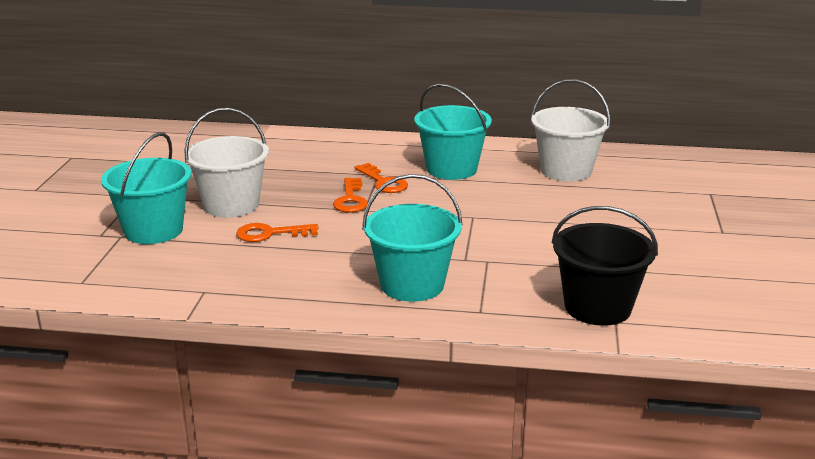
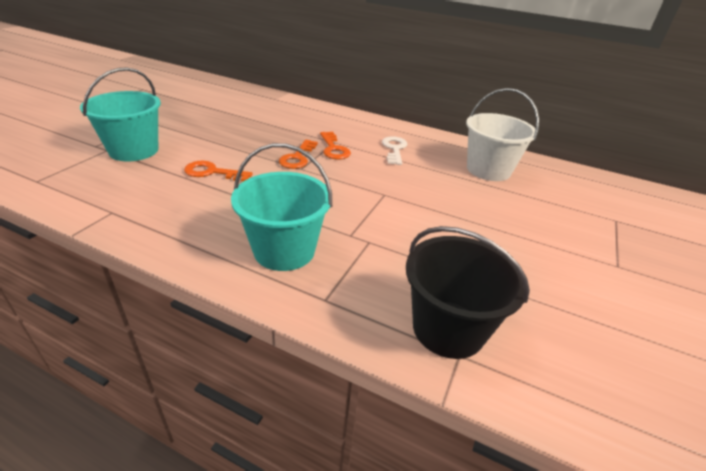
camera: 15 degrees right, 10 degrees up
(231, 205) = (207, 143): white bucket -> none
(451, 169) = (394, 149): turquoise bucket -> white key

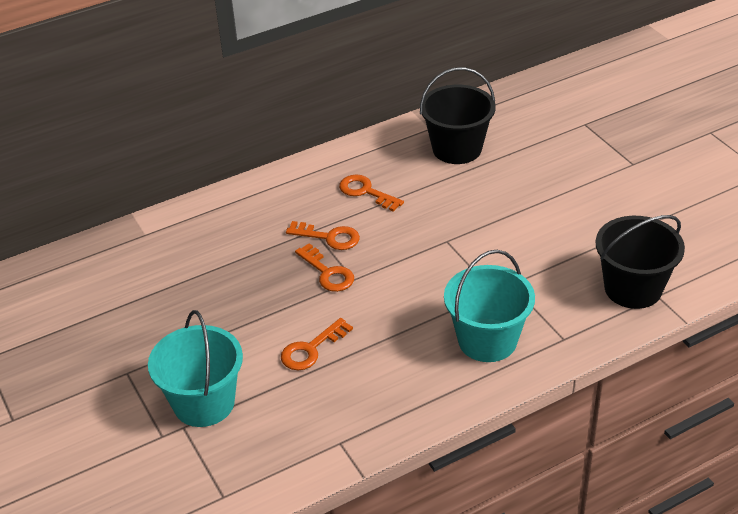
camera: 50 degrees left, 5 degrees up
(394, 149) = (366, 192): white key -> orange key
(488, 170) = (457, 149): white bucket -> black bucket

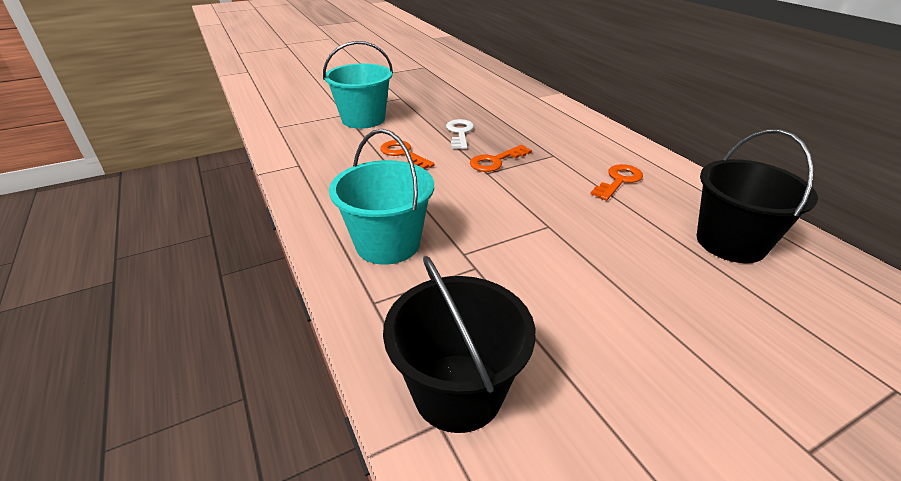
camera: 90 degrees right, 5 degrees down
(254, 303) = (460, 133): none -> white key
(329, 237) = (544, 162): orange key -> none

